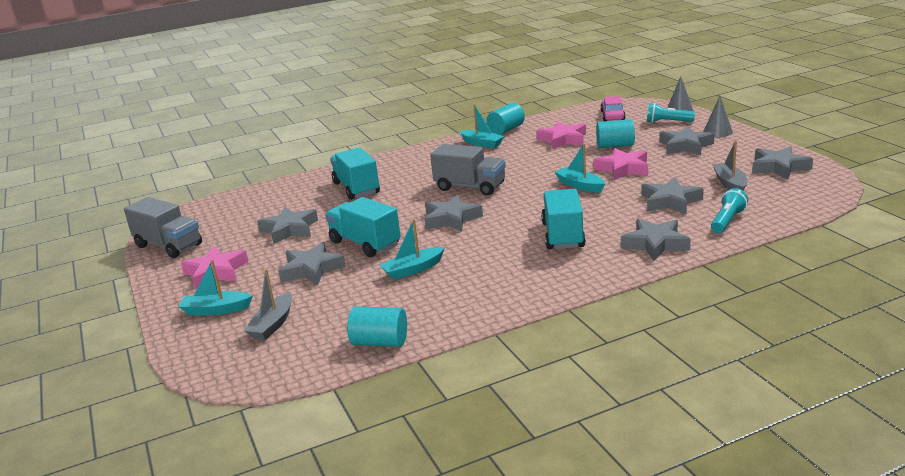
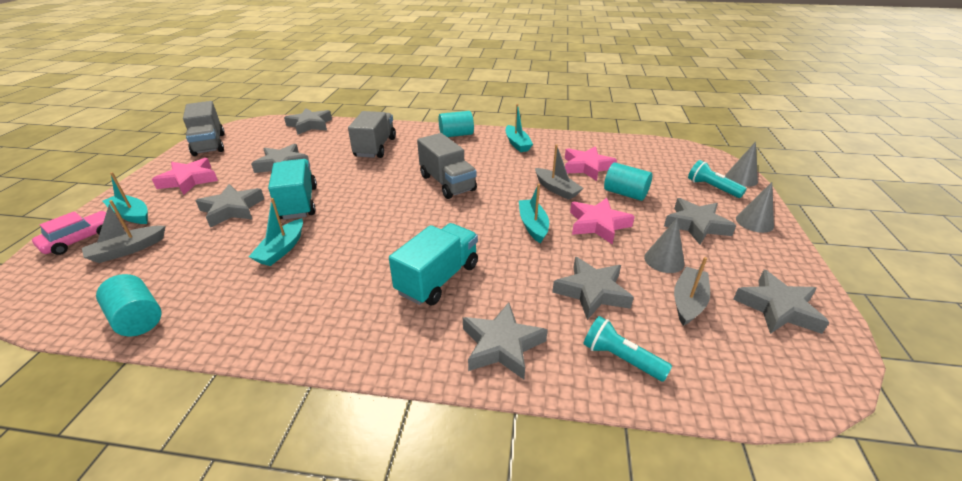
camera: 30 degrees right, 10 degrees up
(356, 188) = (375, 147): turquoise truck -> grey truck
(413, 270) = (282, 249): turquoise boat -> turquoise boat turned 75 degrees counterclockwise
(451, 219) = (386, 209): grey star -> grey star (310, 125)
(506, 130) = (554, 138): turquoise cylinder -> turquoise cylinder (456, 135)
(562, 160) = (556, 189): none -> grey boat
(612, 115) = (665, 159): pink car -> pink car (80, 239)
(690, 170) = (664, 260): none -> grey cone
(727, 221) = (620, 358): turquoise flashlight -> turquoise flashlight turned 120 degrees counterclockwise

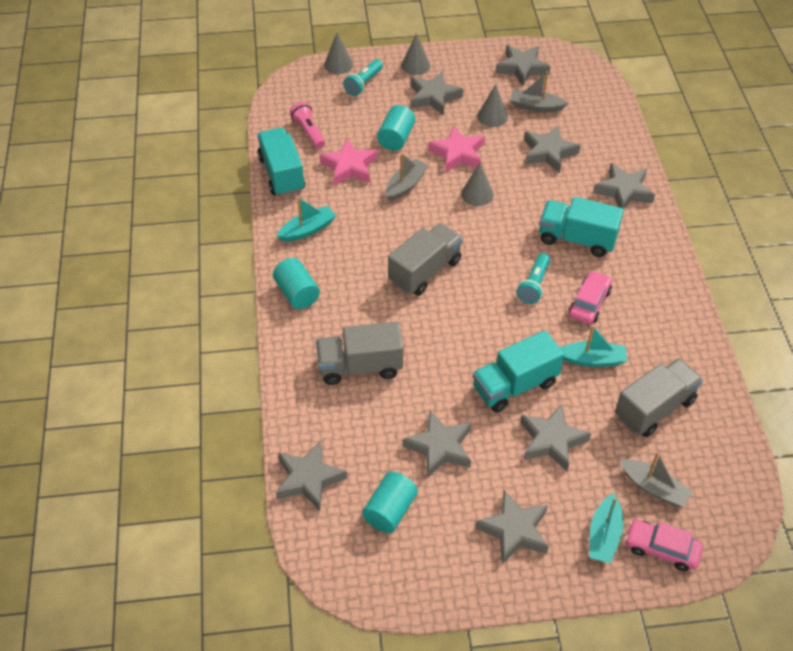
camera: 105 degrees left, 15 degrees up
(138, 318) = (715, 410): turquoise cylinder -> turquoise cylinder (390, 511)
(189, 180) = (514, 530): pink star -> grey star
(209, 144) = (413, 579): grey truck -> grey truck (654, 408)
(346, 265) = (589, 303): none -> pink car
(533, 225) = (477, 194): turquoise boat -> grey cone
(583, 141) = (282, 174): none -> turquoise truck
(620, 358) = (605, 137): turquoise flashlight -> turquoise flashlight (534, 285)
(635, 155) = (308, 132): none -> pink flashlight

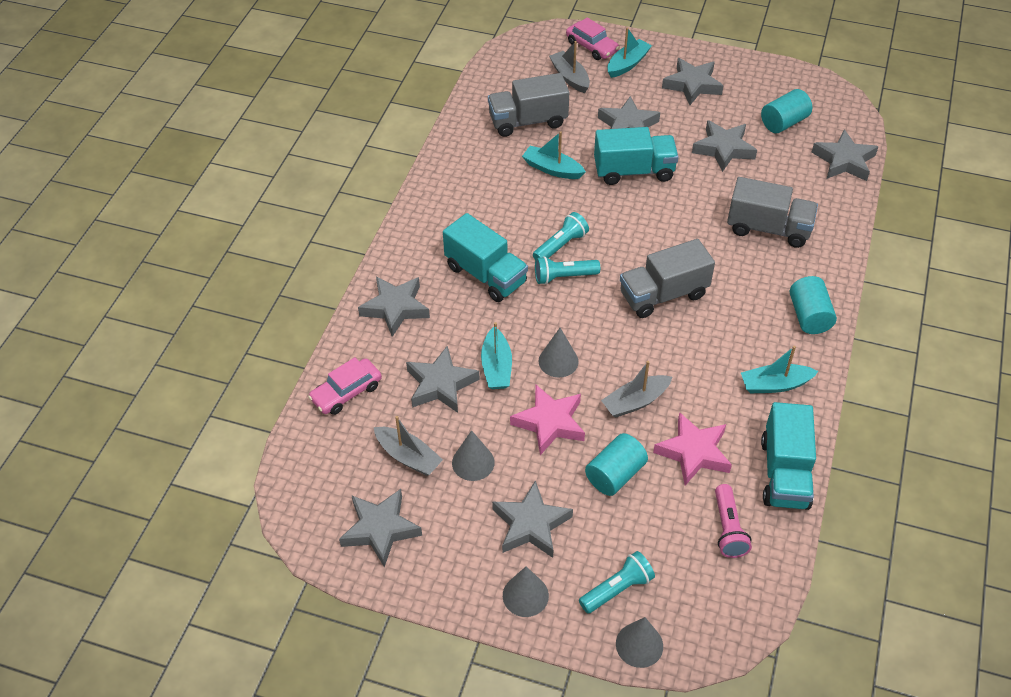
camera: 155 degrees left, 0 degrees up
(514, 258) = (564, 277): none -> turquoise flashlight
(518, 176) = (496, 367): none -> turquoise boat
(589, 303) = (519, 213): pink car -> pink car (346, 392)

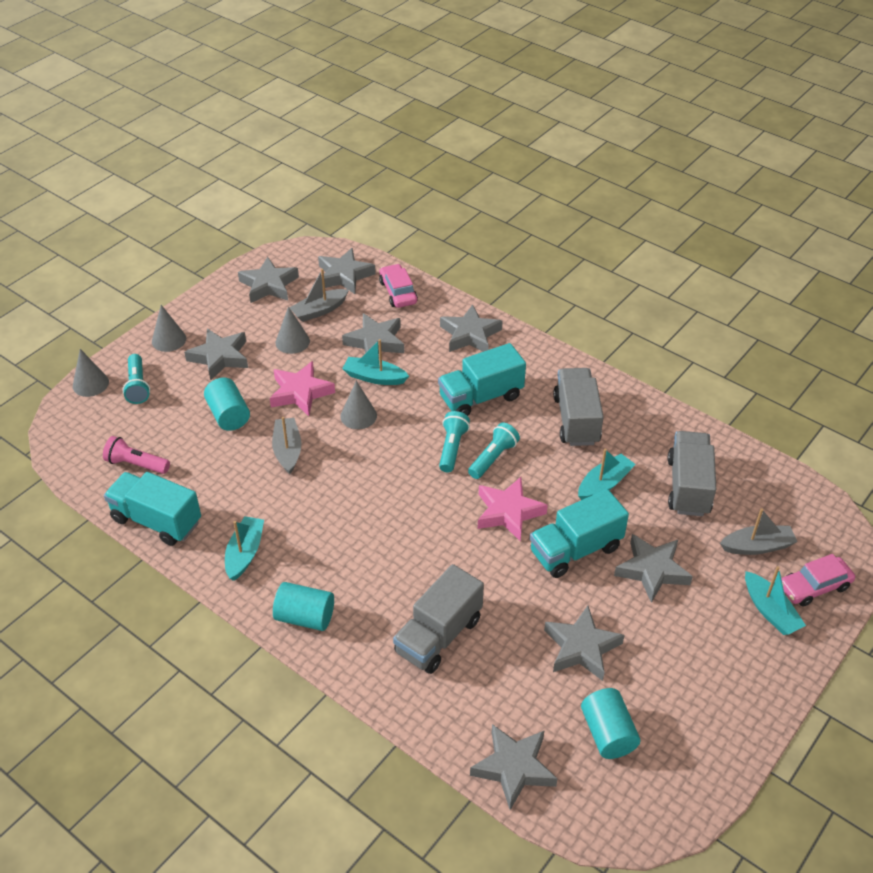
camera: 110 degrees right, 5 degrees down
(561, 245) = (493, 458): turquoise flashlight -> turquoise flashlight turned 120 degrees counterclockwise
(634, 171) = (575, 550): turquoise truck -> turquoise truck turned 45 degrees clockwise
(663, 295) = (393, 512): grey truck -> grey truck (576, 420)
(692, 85) = (711, 663): grey star -> grey star (344, 275)
(693, 452) = (215, 469): pink star -> pink star (508, 512)

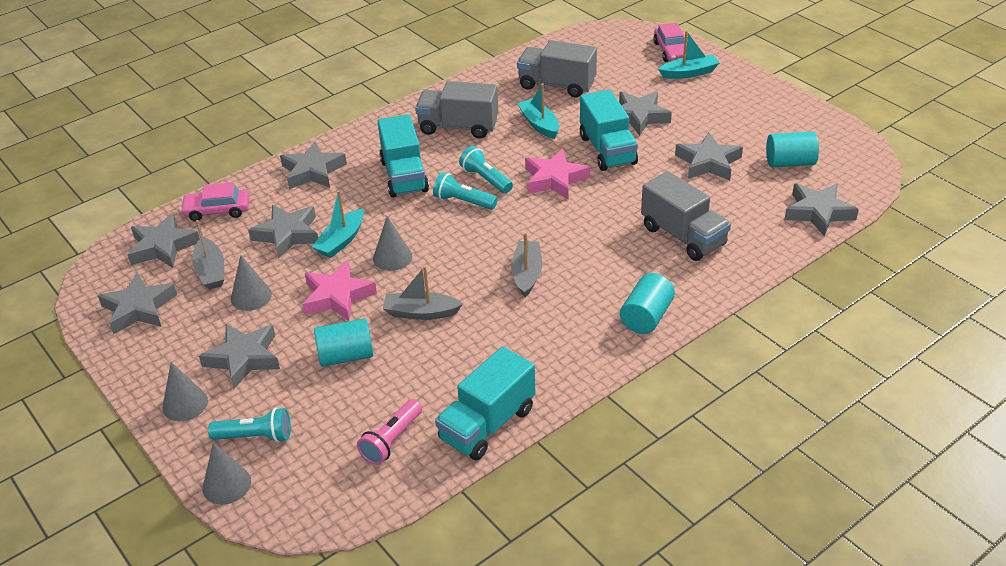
camera: 75 degrees left, 5 degrees down
(245, 553) = (555, 354): turquoise boat -> none
(757, 546) = (627, 66): grey boat -> grey boat (527, 274)

